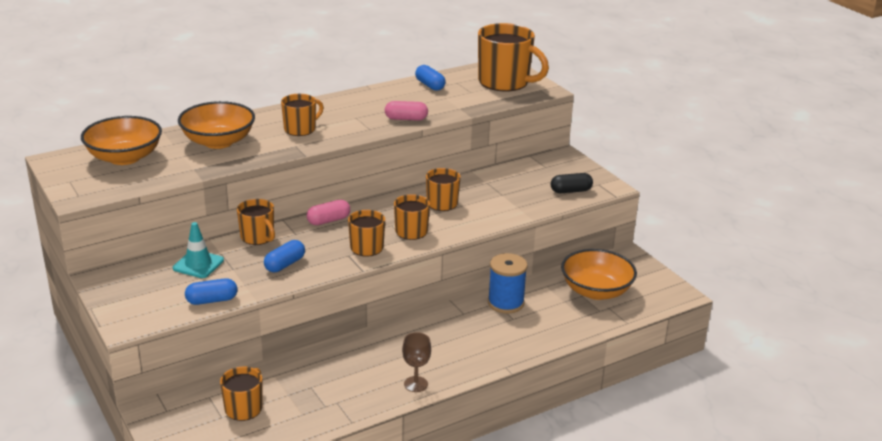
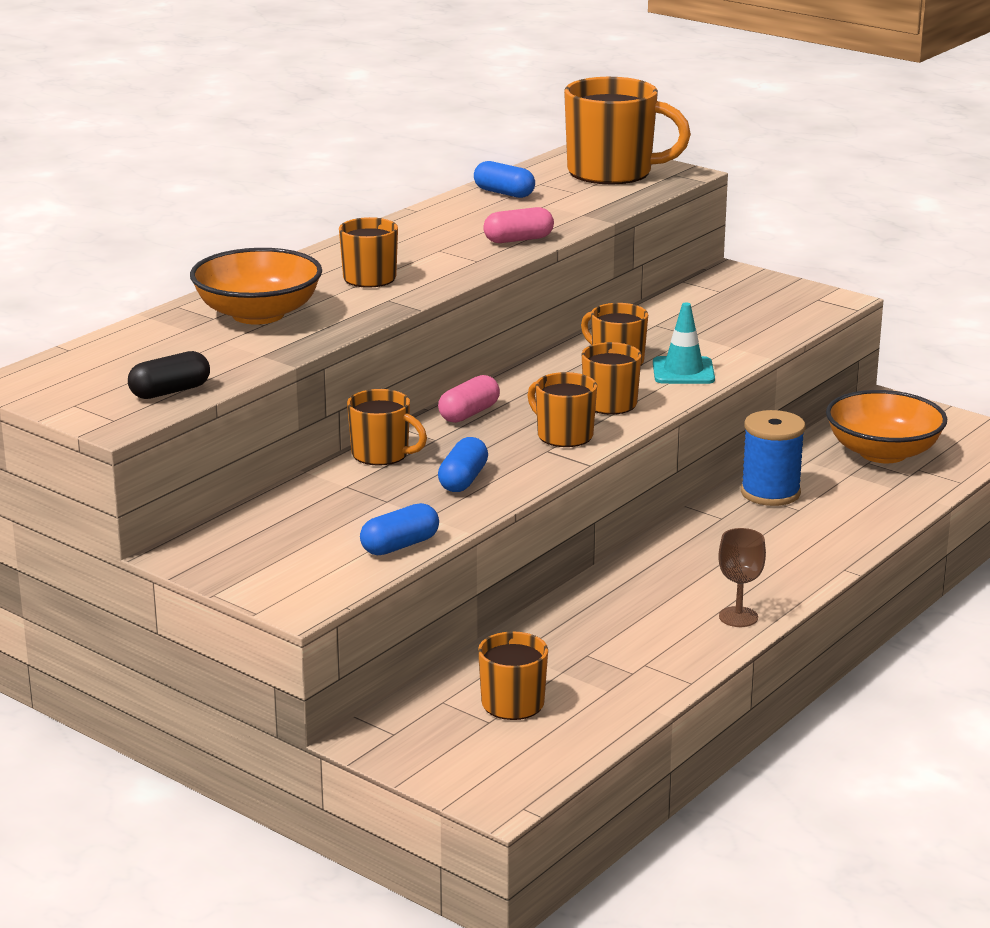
camera: 20 degrees left, 5 degrees down
(124, 157) = (128, 359): orange bowl -> none
(198, 264) = (325, 506): turquoise traffic cone -> turquoise traffic cone (683, 371)
(571, 191) = (787, 314): black capsule -> black capsule (170, 391)

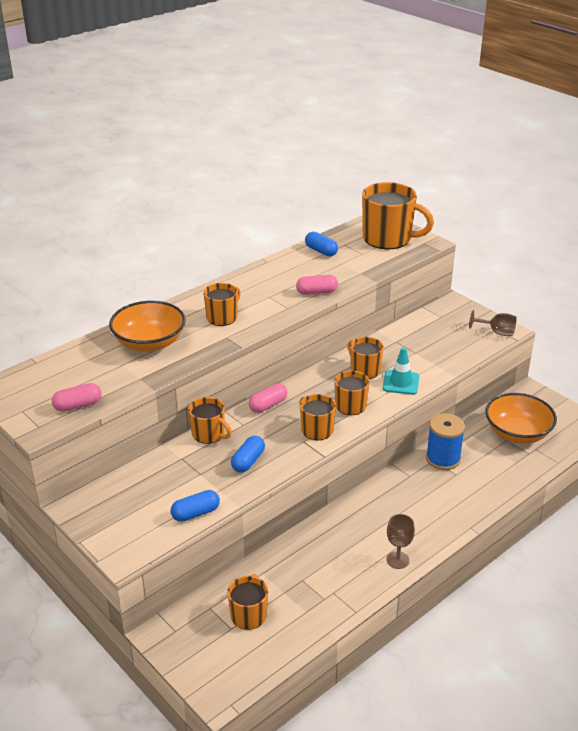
camera: 10 degrees right, 10 degrees up
(170, 391) = (78, 405): black capsule -> pink capsule
(821, 302) = (497, 332): none -> brown goblet

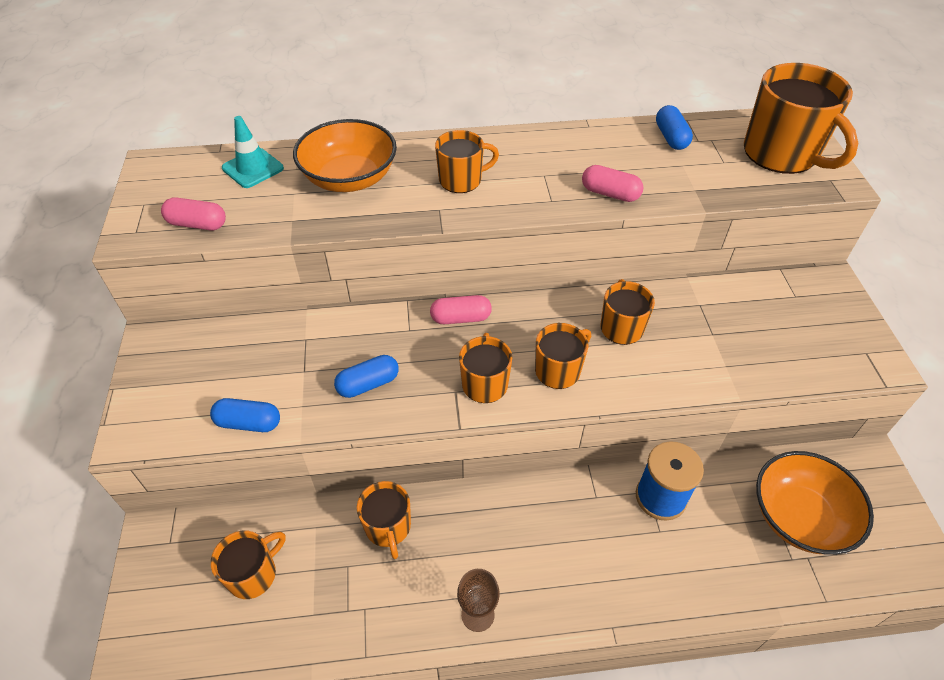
camera: 35 degrees right, 15 degrees up
(209, 434) = (362, 323): orange mug -> orange mug (388, 527)
(400, 382) = (653, 370): turquoise traffic cone -> turquoise traffic cone (253, 168)
(497, 332) = (863, 359): brown goblet -> none

